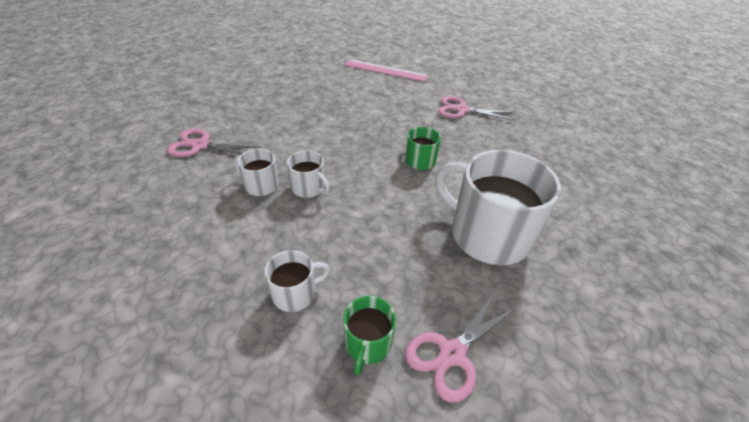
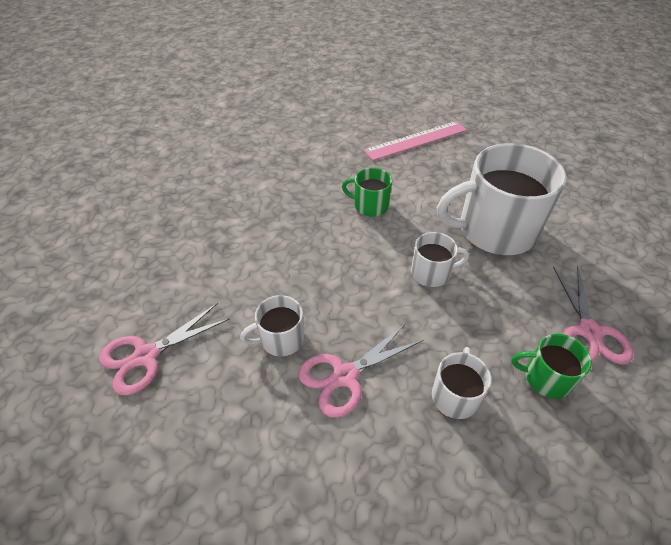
camera: 45 degrees left, 5 degrees up
(309, 188) = (326, 303): white mug -> white mug (431, 273)
(367, 344) = (546, 377): green mug -> green mug turned 135 degrees clockwise
(386, 70) = (207, 133): pink ruler -> pink ruler (416, 140)
(461, 110) = (332, 134): pink scissors -> pink scissors (345, 376)

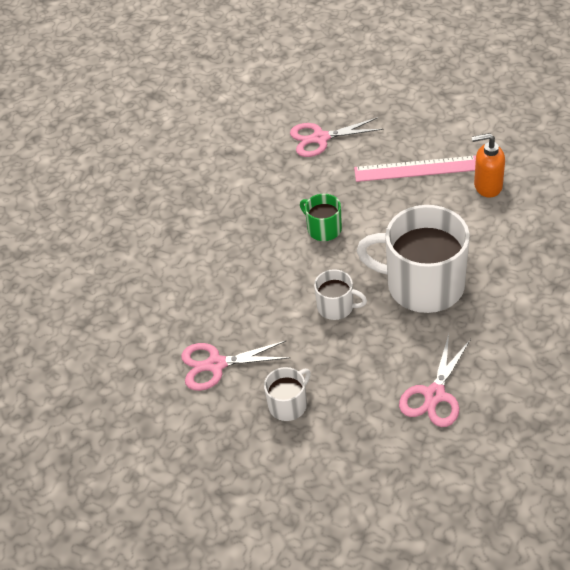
camera: 30 degrees right, 0 degrees up
(146, 356) = (83, 306): pink scissors -> pink scissors (320, 138)
(280, 339) = (183, 323): white mug -> none
(483, 140) = (487, 186): none -> orange soap dispenser
(546, 377) = (368, 415): green mug -> none

